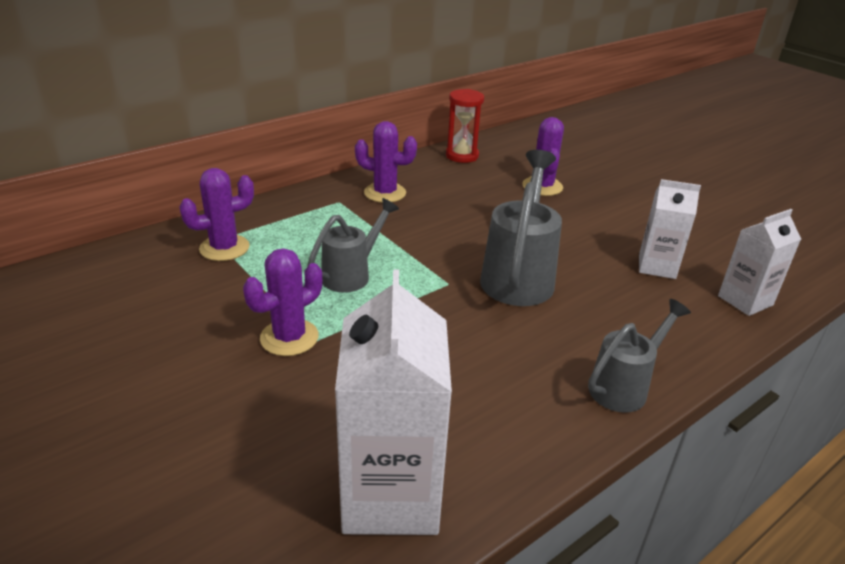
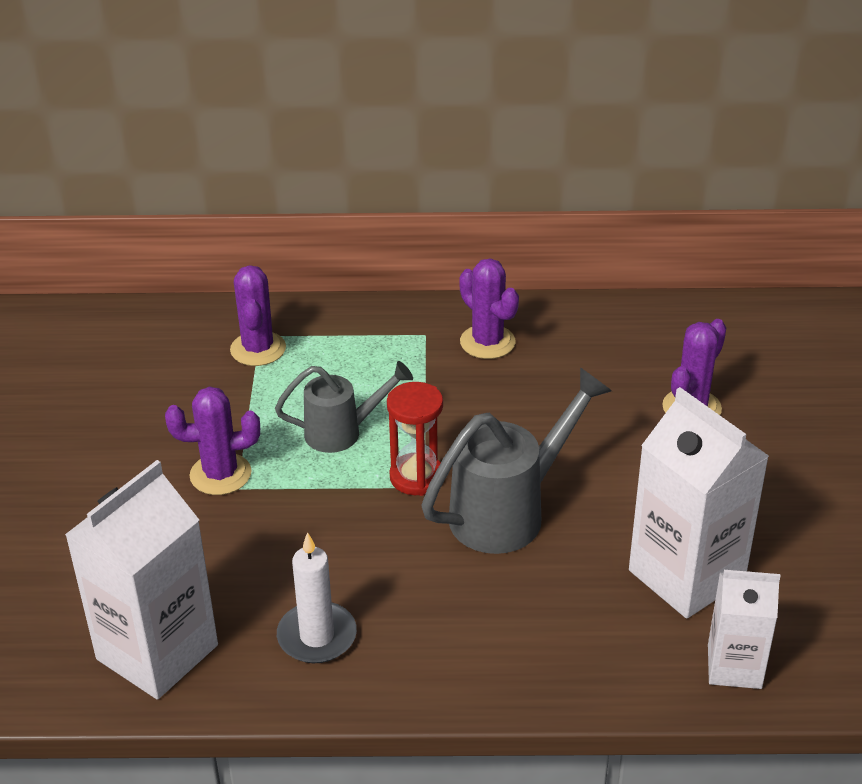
camera: 40 degrees right, 5 degrees up
(224, 248) = (258, 349): purple cactus -> purple cactus turned 75 degrees clockwise
(462, 156) = (645, 321): red hourglass -> red hourglass (416, 477)
(500, 412) = (317, 636): none -> white candle
(624, 386) = (460, 677): grey watering can -> none
(657, 266) = (686, 575): white carton -> white carton, size x1.69

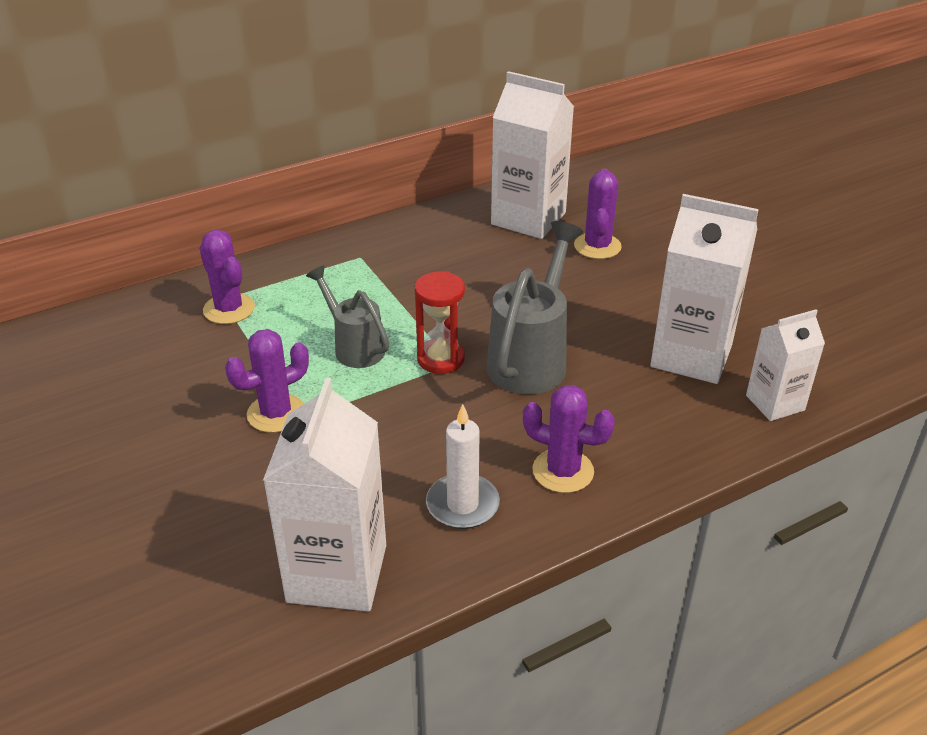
camera: 30 degrees left, 0 degrees up
(343, 432) = (354, 347): grey watering can -> grey watering can turned 90 degrees counterclockwise
(487, 342) = (413, 248): purple cactus -> purple cactus (563, 471)
(641, 348) = (528, 218): none -> white carton

